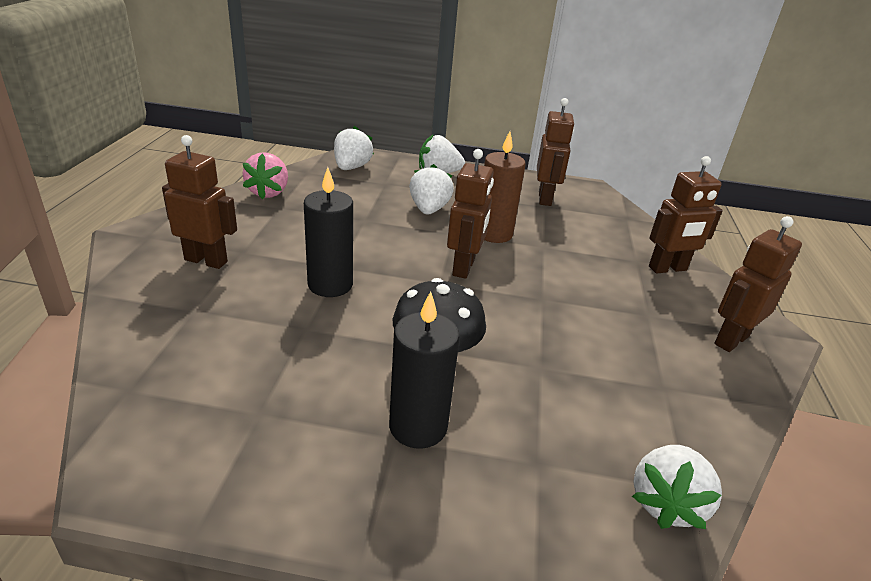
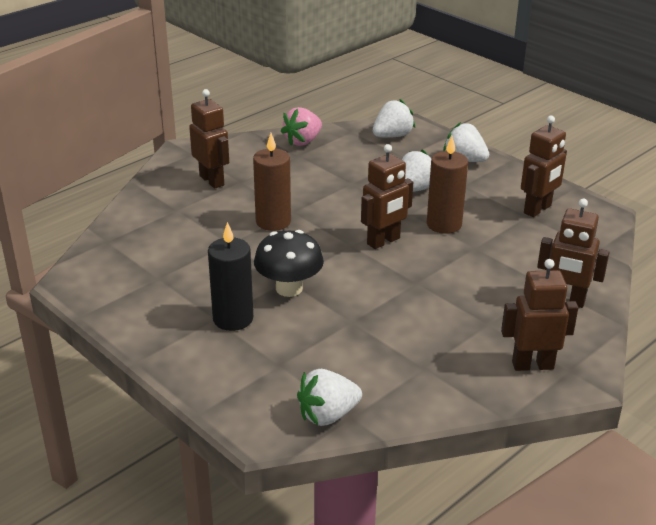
camera: 40 degrees right, 0 degrees up
(330, 285) = (273, 222): black candle -> brown candle

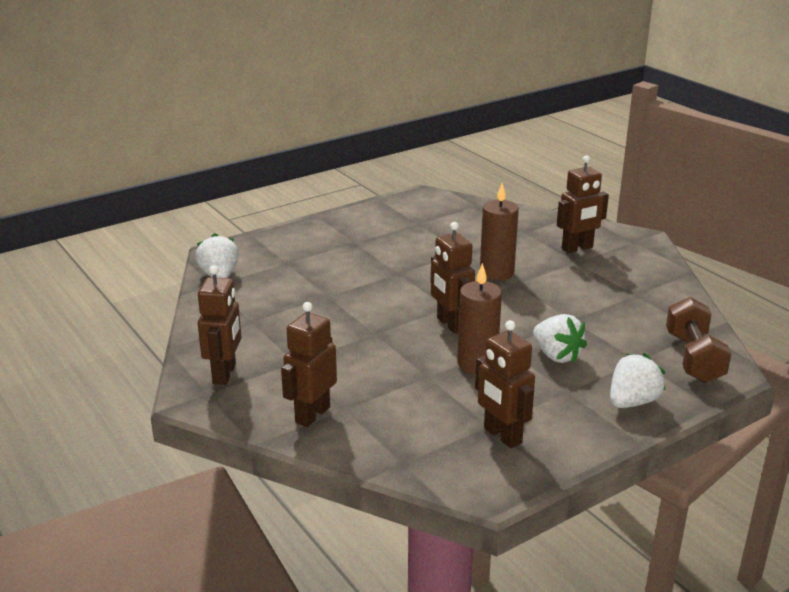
camera: 100 degrees right, 5 degrees down
(233, 319) = (351, 248): black candle -> none
(289, 288) = (385, 272): black mushroom -> none
(303, 141) = (669, 299): pink strawberry -> none
(392, 136) = (693, 358): white strawberry -> brown dumbbell

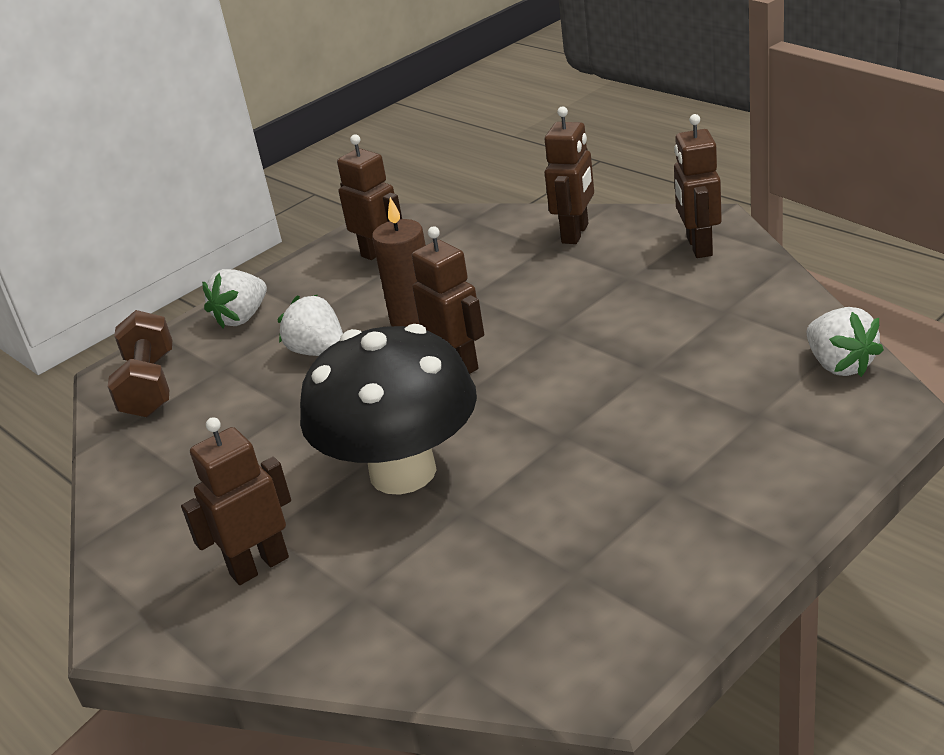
camera: 175 degrees right, 5 degrees up
(496, 272) = (403, 472): brown candle -> black mushroom

